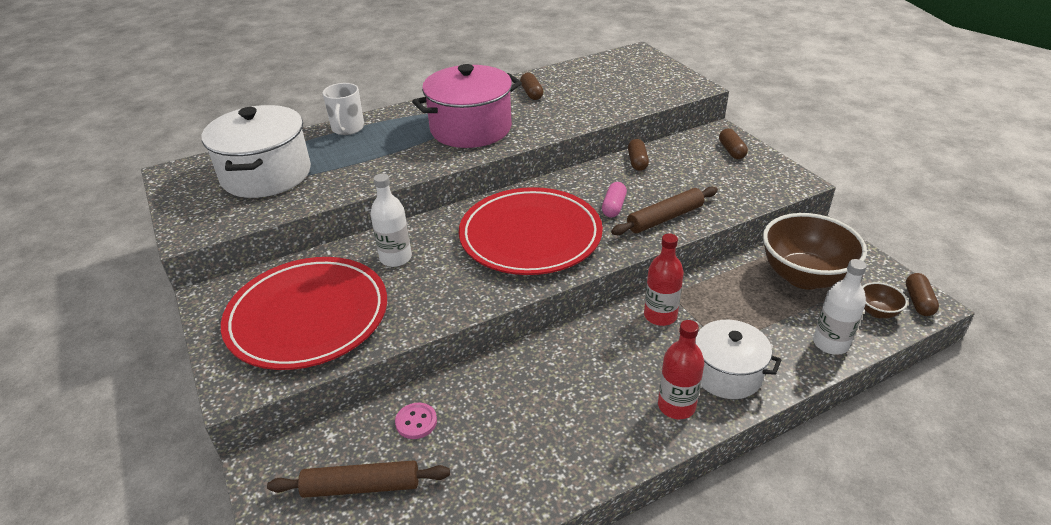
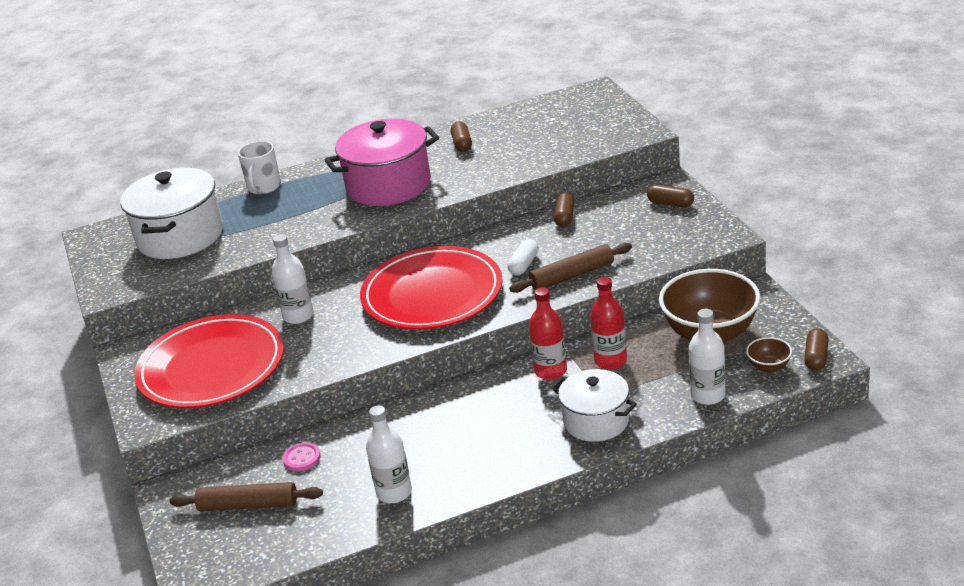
camera: 10 degrees right, 5 degrees down
(530, 467) = (394, 492): none -> white bottle
(613, 207) = (524, 265): pink capsule -> white capsule
(676, 406) = (539, 447): red bottle -> red bottle (610, 361)
(731, 151) = (670, 203): brown capsule -> brown capsule turned 60 degrees counterclockwise

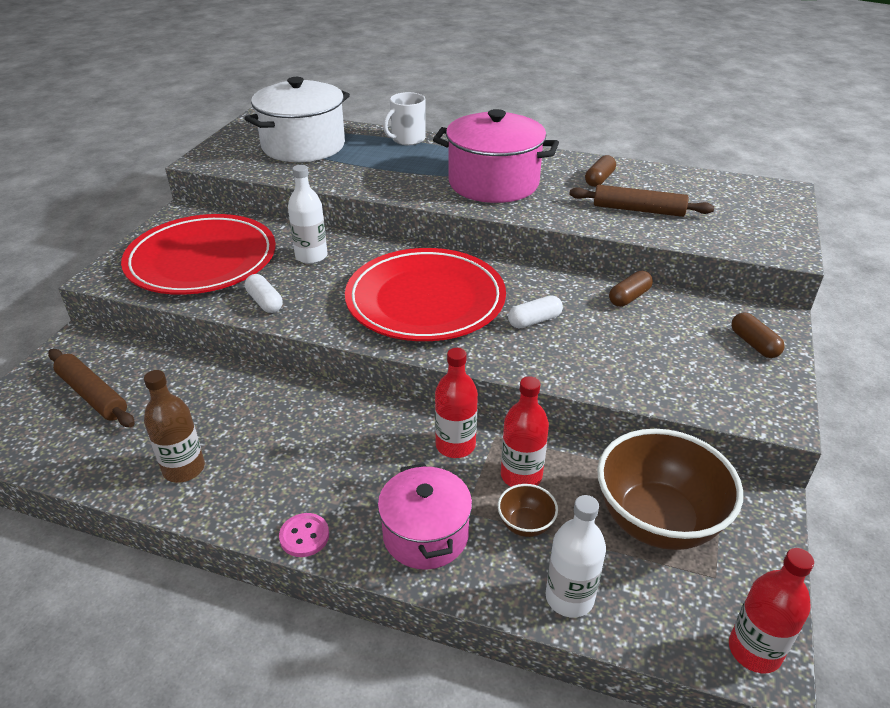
camera: 35 degrees right, 5 degrees up
(302, 458) = (178, 382): pink button -> pink button (304, 536)
(315, 362) = (265, 302): none -> white capsule
(394, 492) = (184, 469): white bottle -> brown bottle
(572, 275) = (563, 359): brown rolling pin -> brown rolling pin (638, 210)
(596, 421) = (425, 534): white pot -> pink pot
(769, 367) = (680, 616): brown bowl -> brown bowl (525, 524)
(816, 357) = (754, 650): brown capsule -> red bottle

